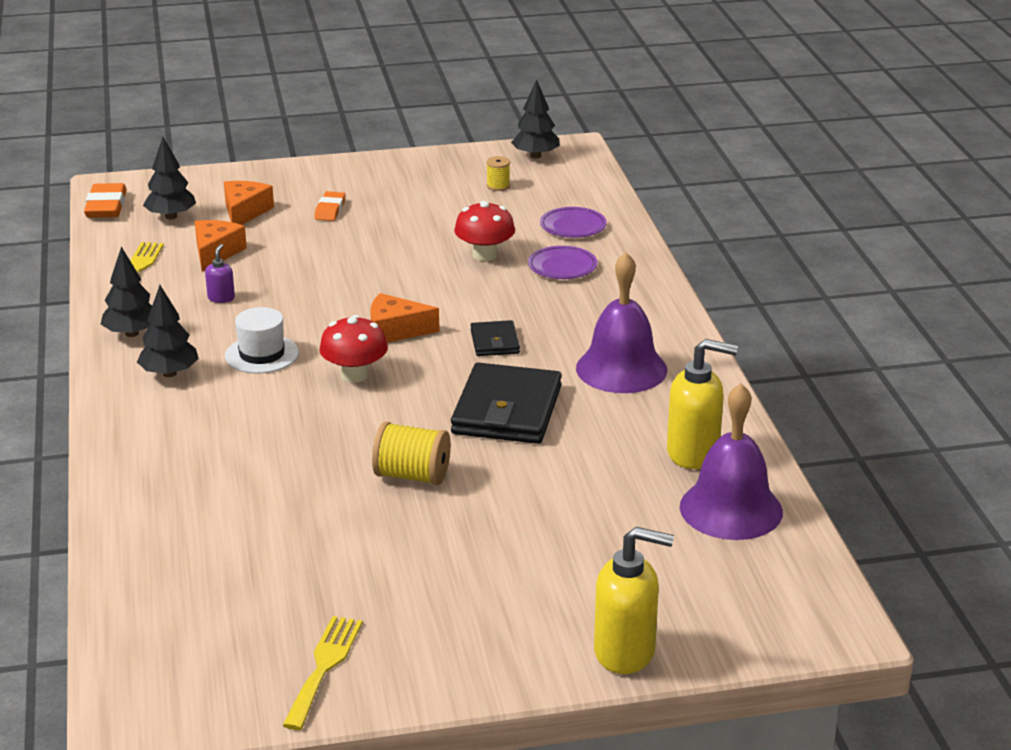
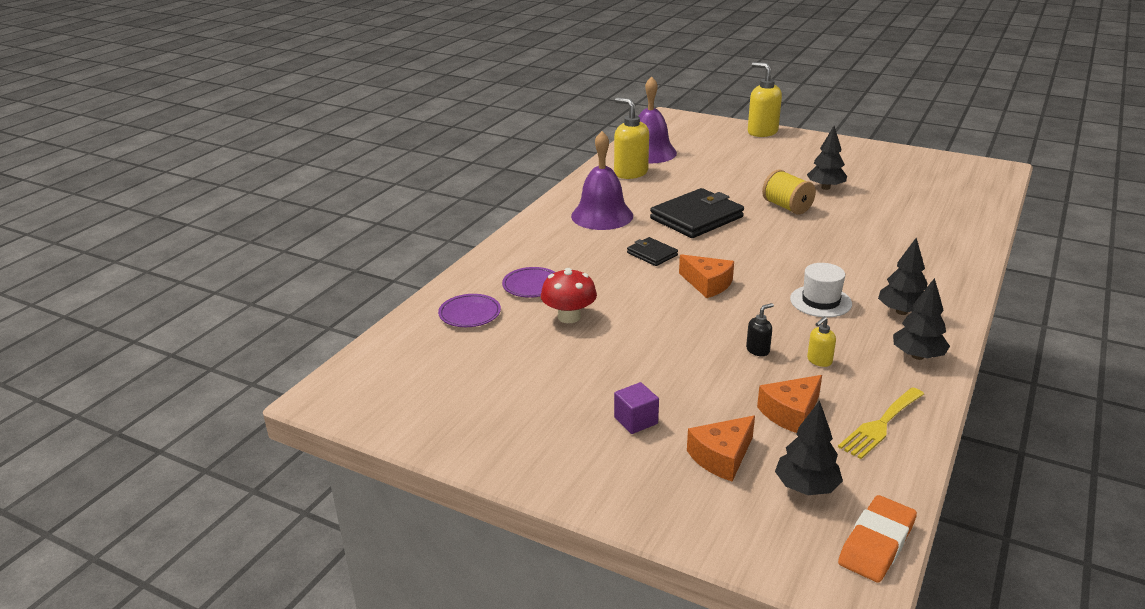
camera: 140 degrees left, 0 degrees up
(221, 298) = (819, 361): purple soap dispenser -> yellow soap dispenser
(283, 287) = (758, 350): none -> black soap dispenser
(324, 667) = (897, 160): yellow fork -> none
(330, 210) = (636, 420): orange eraser -> purple cube
(355, 375) = (766, 266): red mushroom -> none
(495, 342) = (652, 254): black wallet -> black wallet turned 75 degrees counterclockwise
(498, 186) = (456, 380): yellow spool -> none
(535, 156) = (368, 403): black tree -> black tree (825, 187)

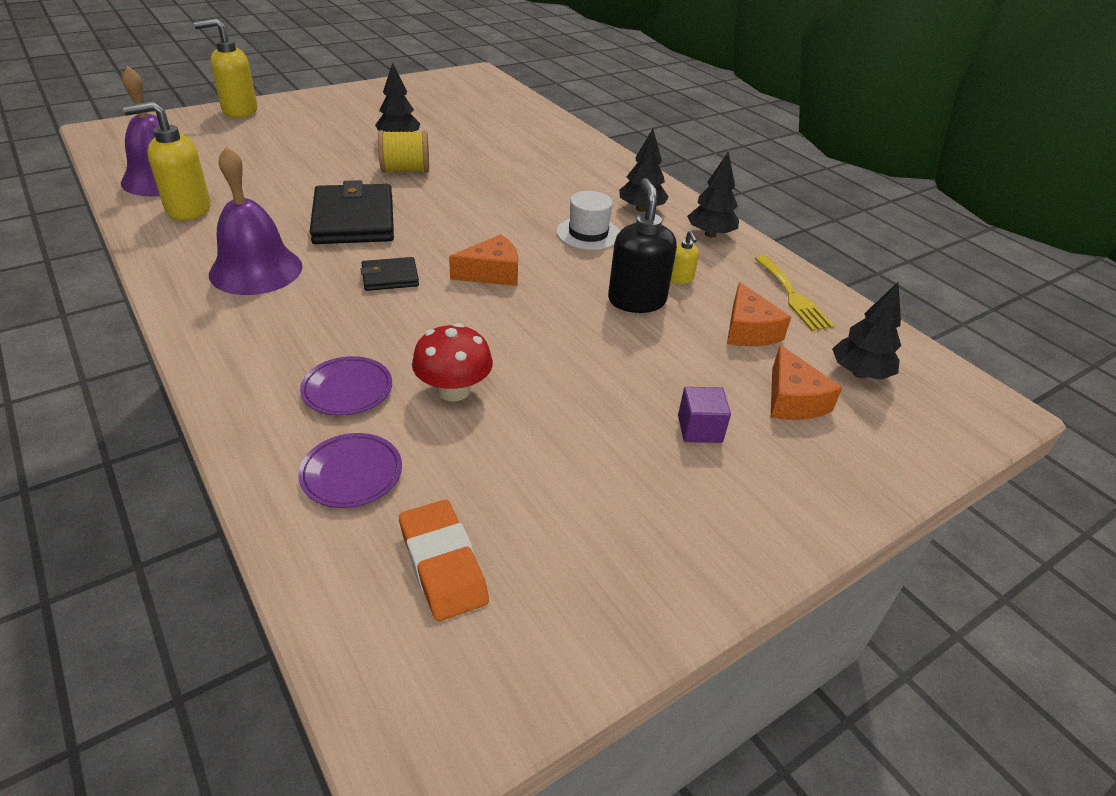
camera: 65 degrees left, 10 degrees up
(758, 350) = (636, 300): black soap dispenser -> black soap dispenser, size x2.08
(876, 544) = (945, 373): orange eraser -> orange eraser (443, 564)

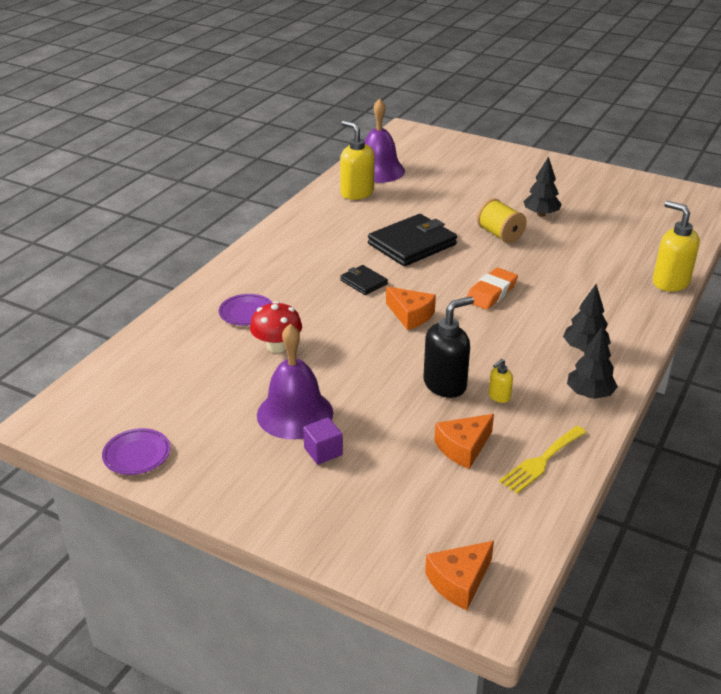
camera: 65 degrees right, 5 degrees down
(239, 111) = (491, 150): yellow soap dispenser -> yellow soap dispenser (670, 282)
(256, 270) = (322, 239): purple bell -> purple bell (295, 413)
(351, 474) = (185, 341): purple plate -> purple plate (137, 455)
(443, 564) = (145, 392): orange eraser -> orange eraser (491, 293)
(588, 233) = (512, 336): white hat -> none
(792, 400) = (394, 488): orange cheese -> orange cheese (459, 581)
(859, 373) = (463, 519): black tree -> none

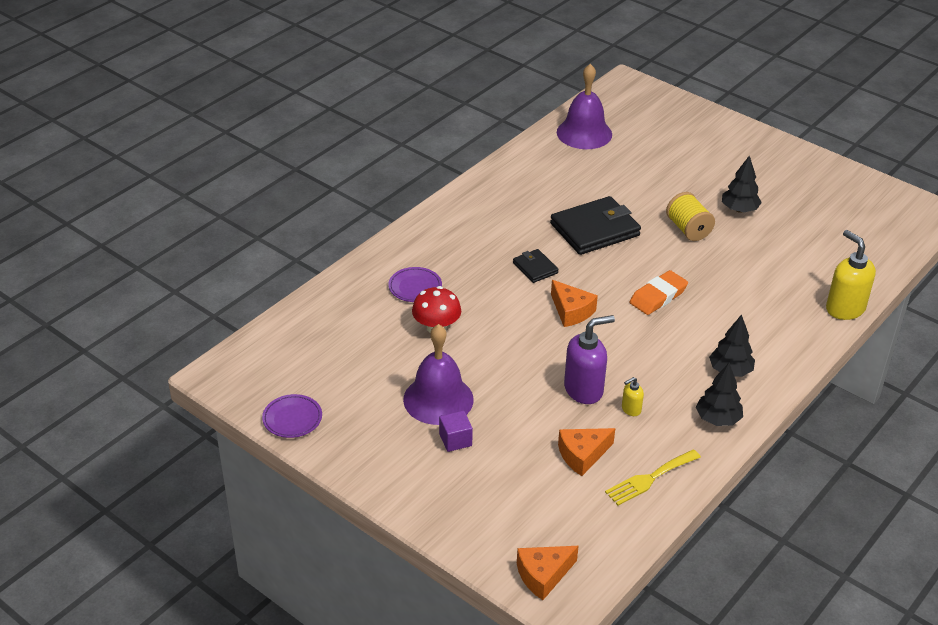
camera: 10 degrees right, 5 degrees up
(356, 193) = (554, 159): yellow soap dispenser -> none
(445, 384) = (584, 390): black soap dispenser -> purple soap dispenser

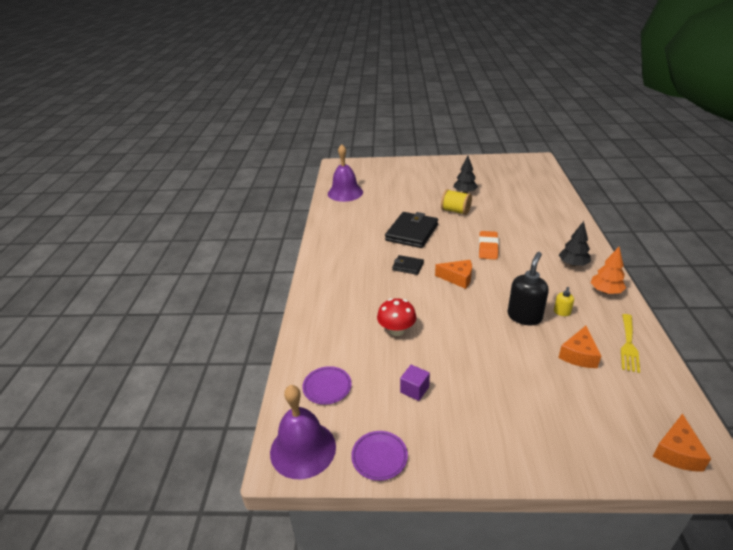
camera: 35 degrees left, 5 degrees down
(415, 287) = (353, 314): purple plate -> purple plate (327, 387)
(438, 399) = (456, 375): purple bell -> purple bell (303, 449)
(455, 440) = (502, 395): purple cube -> purple cube (414, 390)
(584, 390) = (524, 316): purple soap dispenser -> black soap dispenser
(718, 419) = (605, 291): black tree -> orange tree
(844, 308) = (571, 211): yellow soap dispenser -> none

